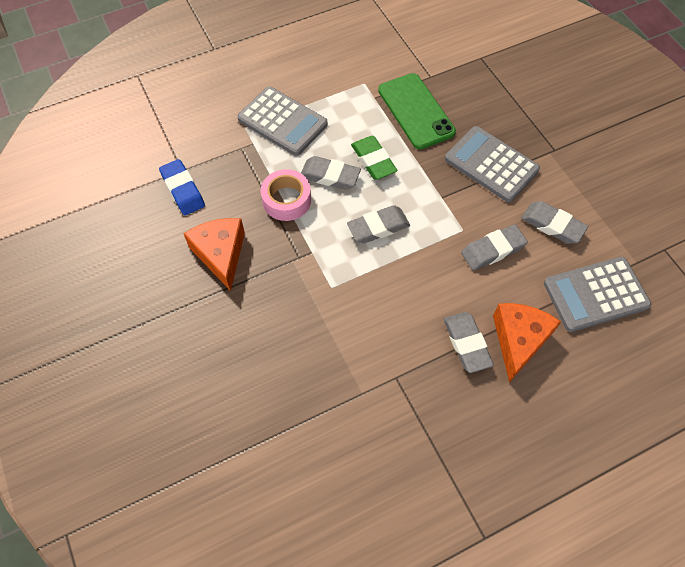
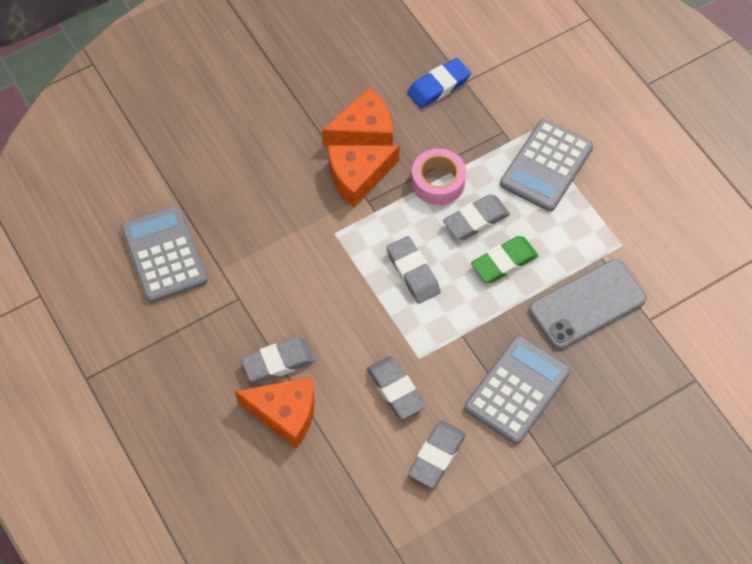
camera: 85 degrees right, 0 degrees up
(272, 263) = (358, 177): none -> orange cheese
(330, 176) = (476, 220): grey eraser -> grey eraser turned 45 degrees clockwise
(415, 111) = (587, 304): green phone -> grey phone
(595, 294) = (347, 498): grey calculator -> grey calculator (164, 254)

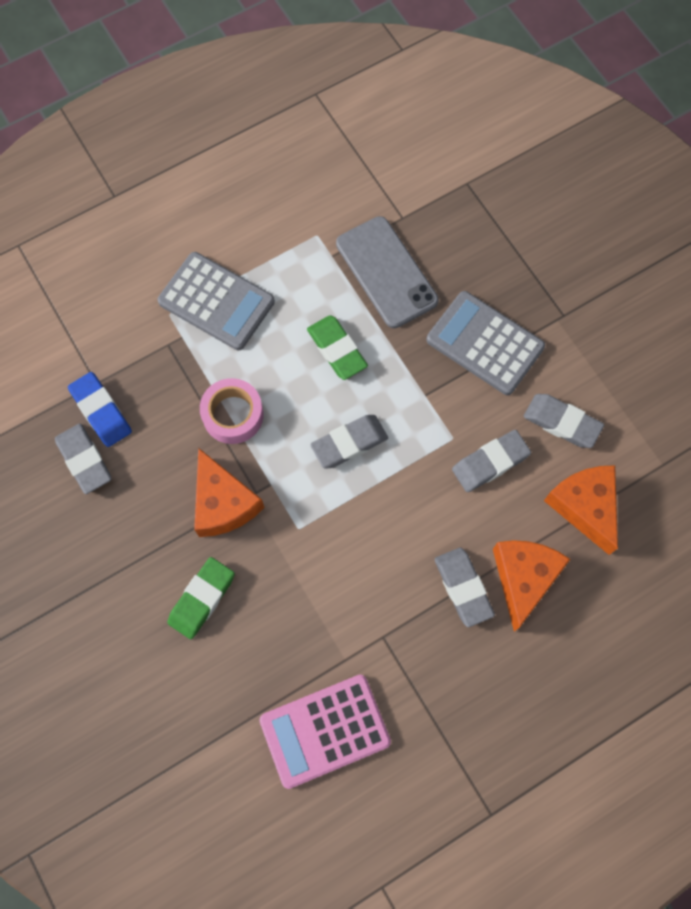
camera: 90 degrees left, 10 degrees up
(164, 254) = (325, 731): grey calculator -> pink calculator
(276, 164) = (202, 599): none -> green eraser
(364, 131) = (159, 496): orange cheese -> orange cheese (584, 506)
(476, 220) = (284, 376): grey eraser -> grey eraser (84, 460)

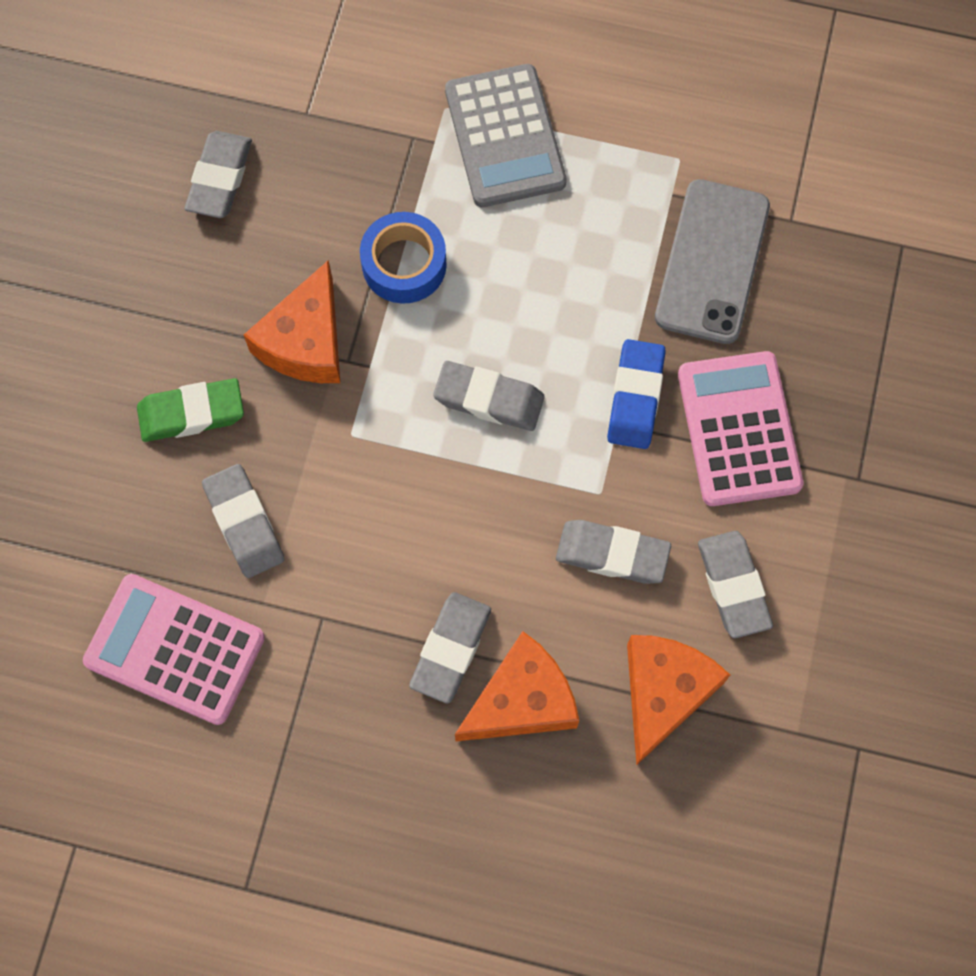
camera: 45 degrees right, 0 degrees up
(101, 411) = (283, 145): blue eraser -> blue eraser (635, 397)
(233, 415) = (404, 264): pink tape -> blue tape
(291, 628) = (244, 523): none -> grey eraser
(337, 350) = (575, 294): green eraser -> none
(485, 343) = (738, 429): grey calculator -> pink calculator

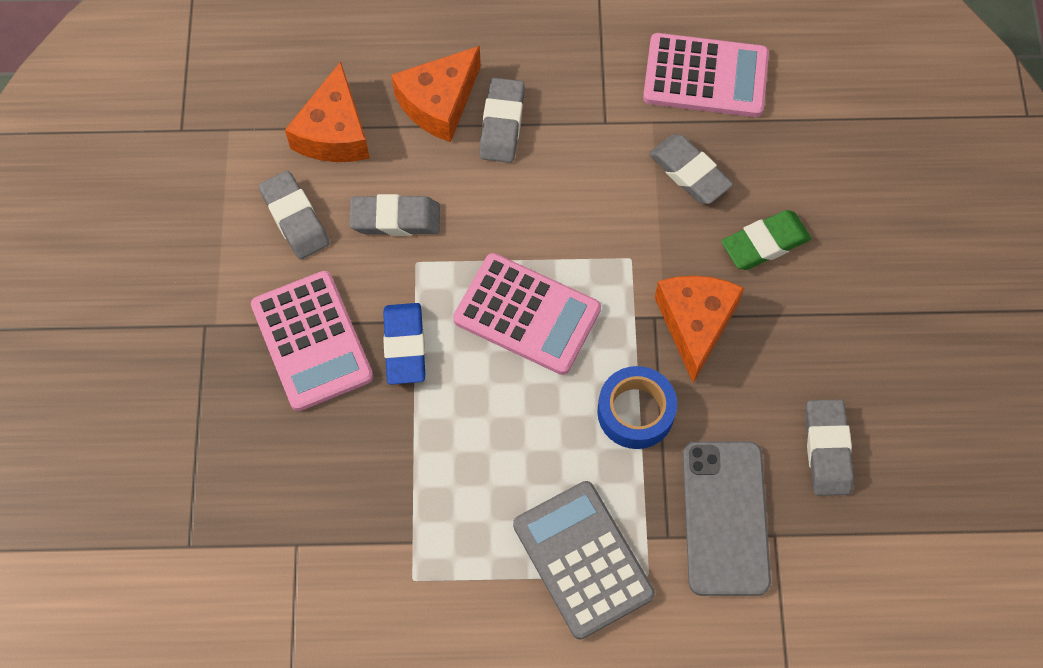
camera: 165 degrees right, 5 degrees down
(489, 399) = (527, 314): grey eraser -> pink calculator
(712, 261) = (362, 484): grey phone -> grey phone (725, 517)

